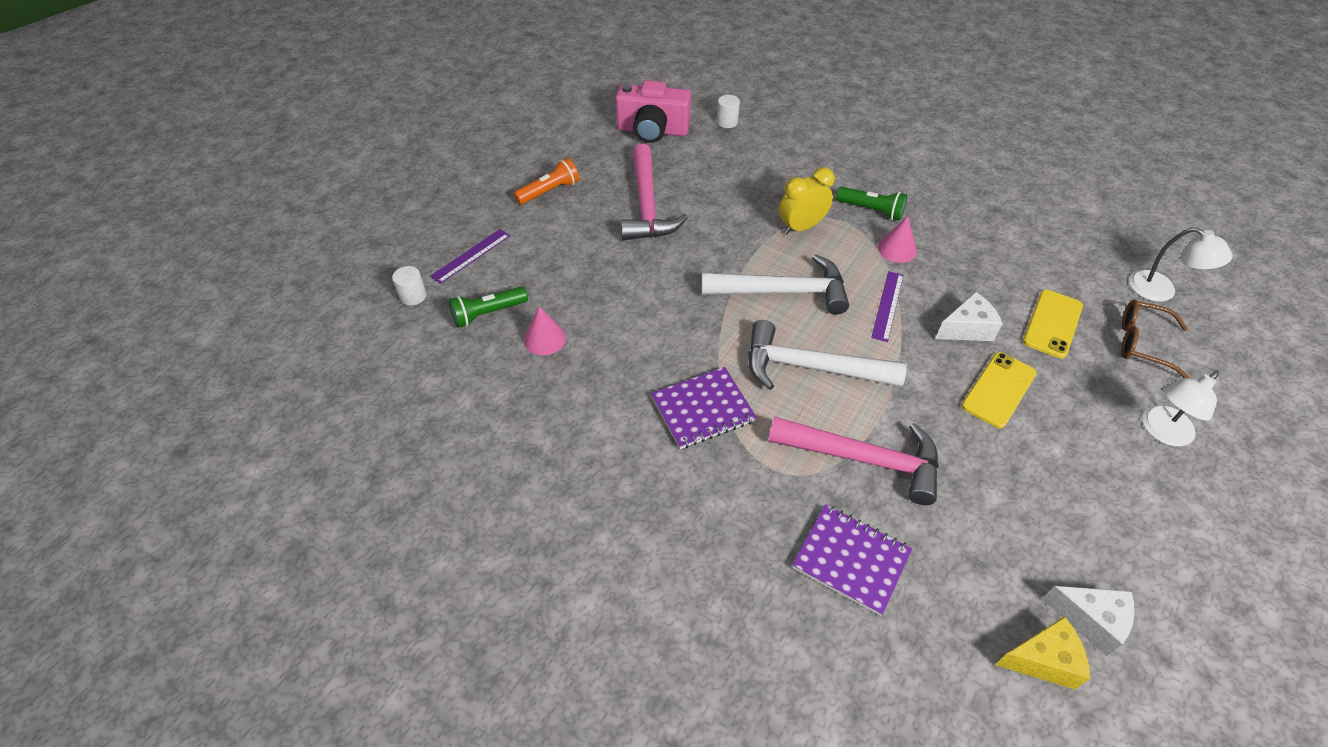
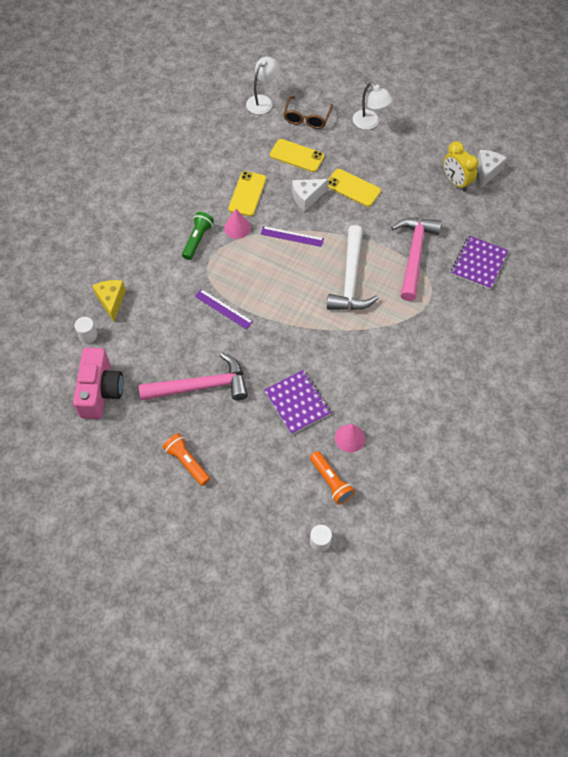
camera: 95 degrees left, 10 degrees up
(471, 255) = (271, 508): purple ruler -> purple ruler (223, 309)
(488, 313) = (331, 481): green flashlight -> orange flashlight
(702, 409) = (394, 336): purple notebook -> purple notebook (297, 403)
(783, 291) = (286, 294): white hammer -> none
(801, 227) = (219, 283): yellow clock -> yellow clock (456, 182)
(961, 262) = (247, 194): none -> yellow phone
(967, 329) = (307, 197): white cheese -> white cheese turned 90 degrees counterclockwise
(1042, 660) = (511, 192): yellow cheese -> yellow cheese (111, 301)

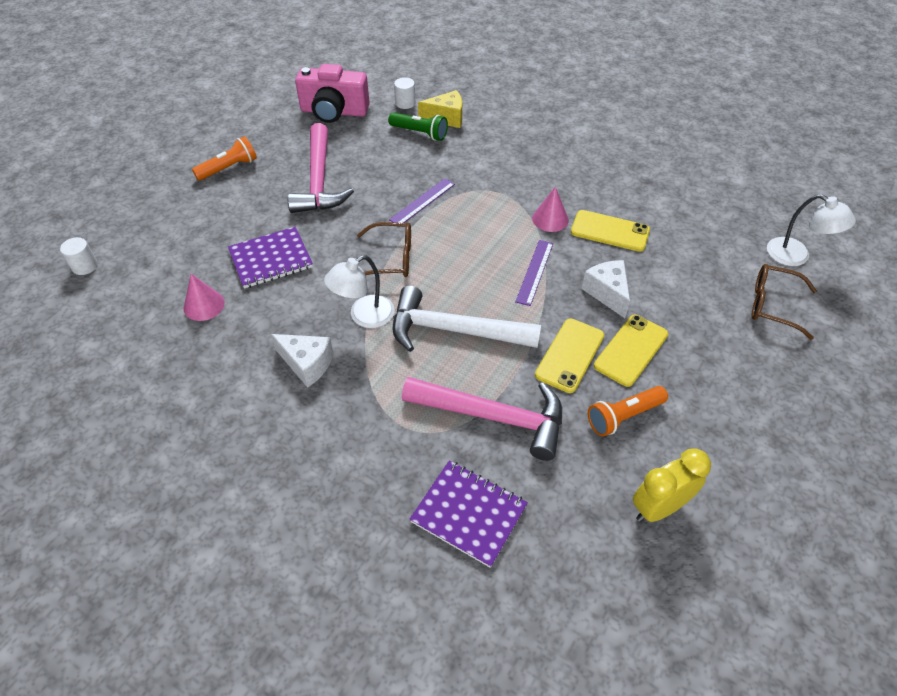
camera: 95 degrees right, 10 degrees down
(197, 240) = (530, 183): green flashlight -> green flashlight (419, 133)
(288, 323) = (390, 258): none -> brown glasses
(297, 156) = (689, 288): yellow phone -> yellow phone (570, 355)
(331, 481) = (153, 282): orange flashlight -> orange flashlight (623, 416)
(370, 123) = (782, 389): white lamp -> white lamp (364, 316)
(487, 171) = (693, 570): white cheese -> white cheese (307, 364)

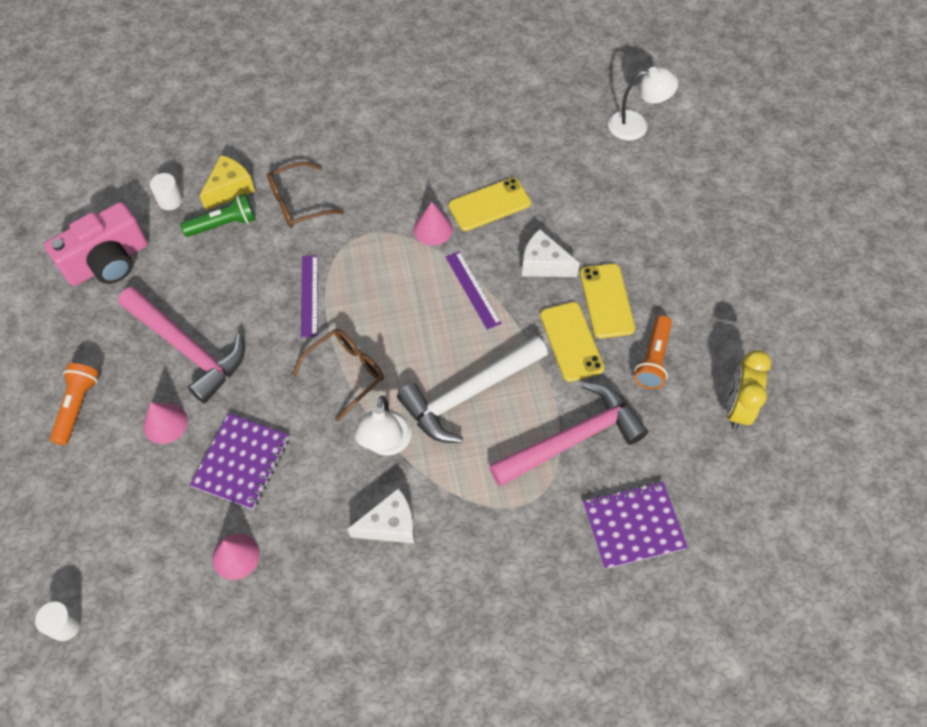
camera: 45 degrees left, 10 degrees up
(259, 208) = (165, 423): none -> pink cone
(773, 305) = (660, 182): brown glasses -> brown glasses (298, 203)

